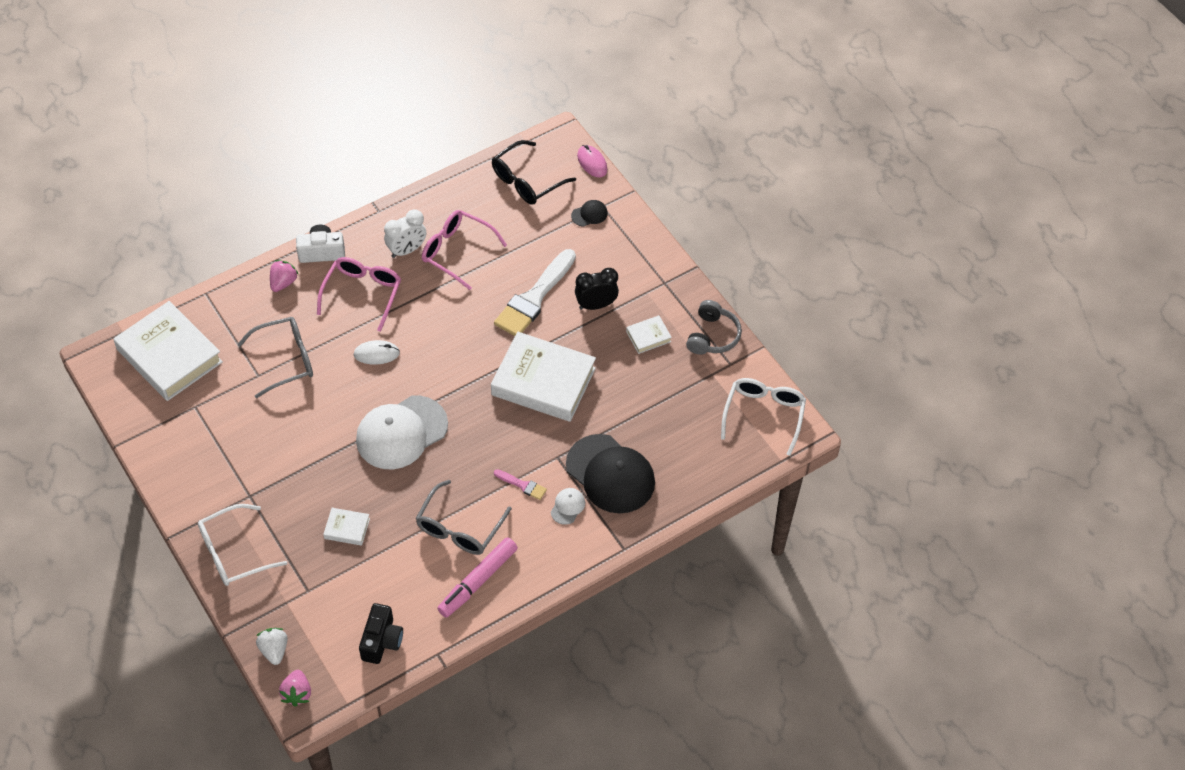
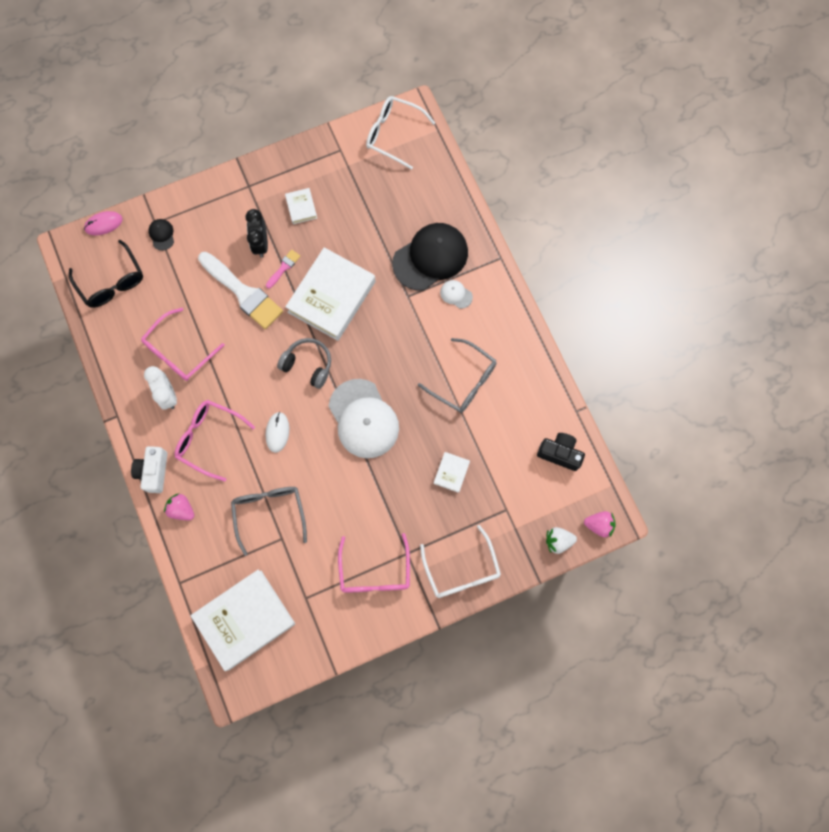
camera: 80 degrees left, 20 degrees up
(227, 467) = (375, 571): none -> pink glasses
(477, 581) = (515, 372): pink marker -> none
(522, 485) = (430, 327): pink brush -> pink brush (283, 268)
(713, 336) = (310, 158): grey headphones -> grey headphones (308, 365)

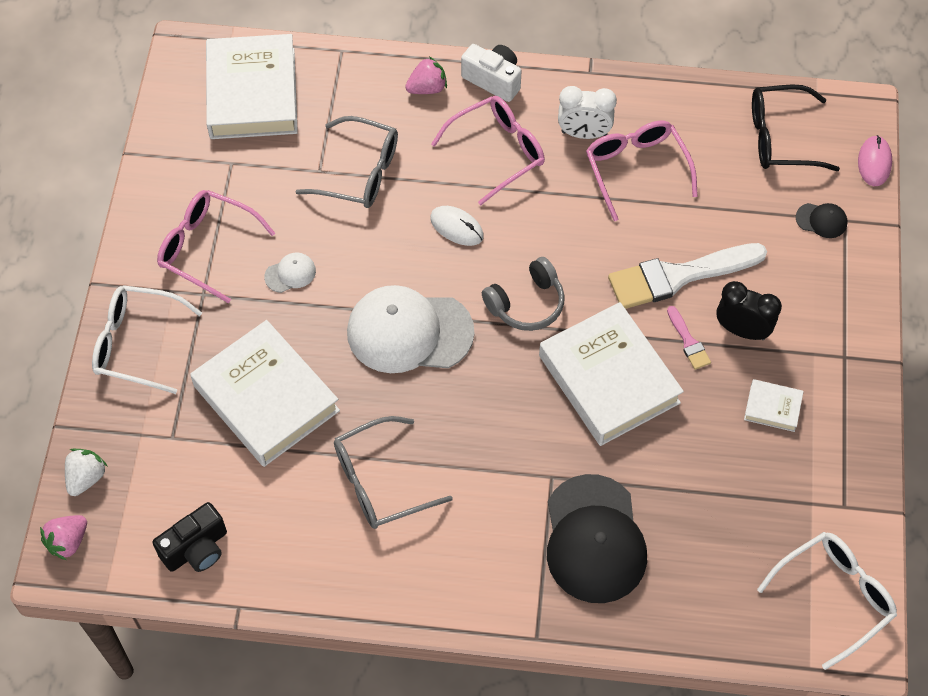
camera: 120 degrees right, 15 degrees down
(451, 472) = (266, 398): white book -> white book, size x2.30
(456, 294) = (515, 542): white cap -> white cap (290, 273)

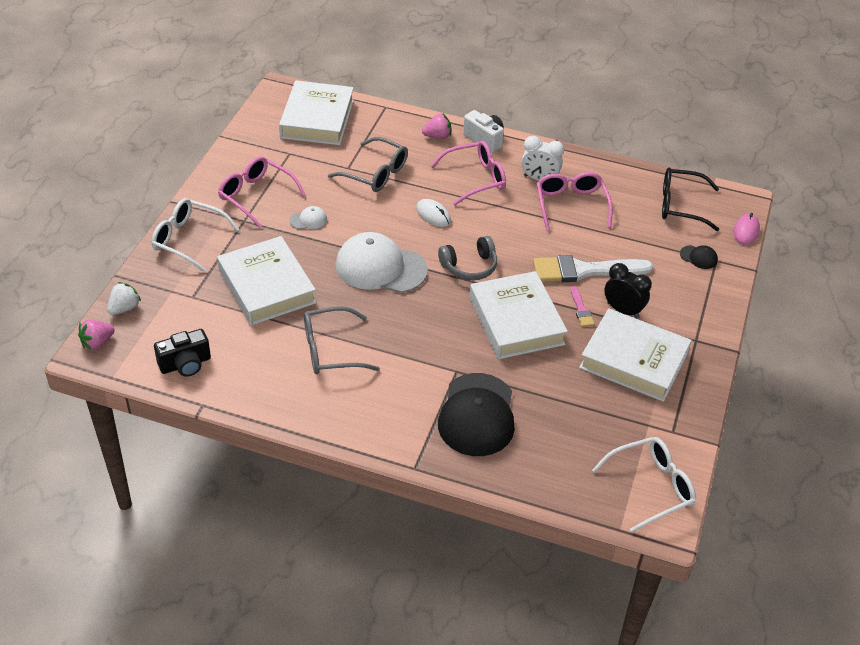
camera: 10 degrees right, 15 degrees down
(772, 408) = (633, 360): white book -> white book, size x2.30

